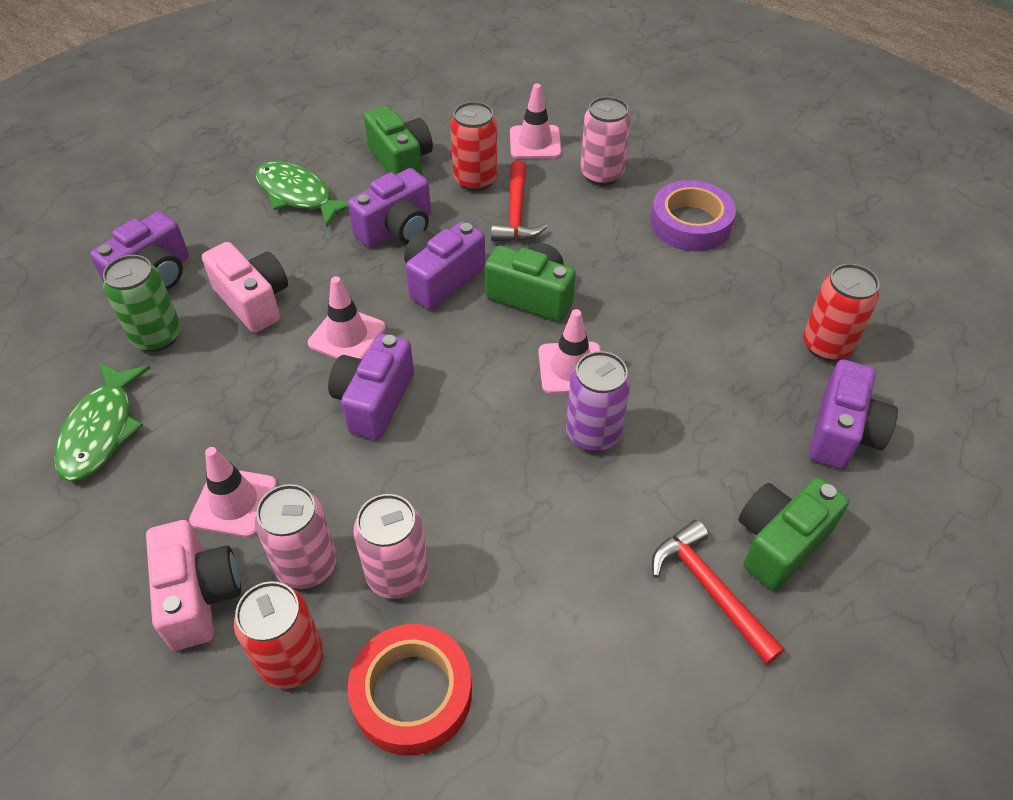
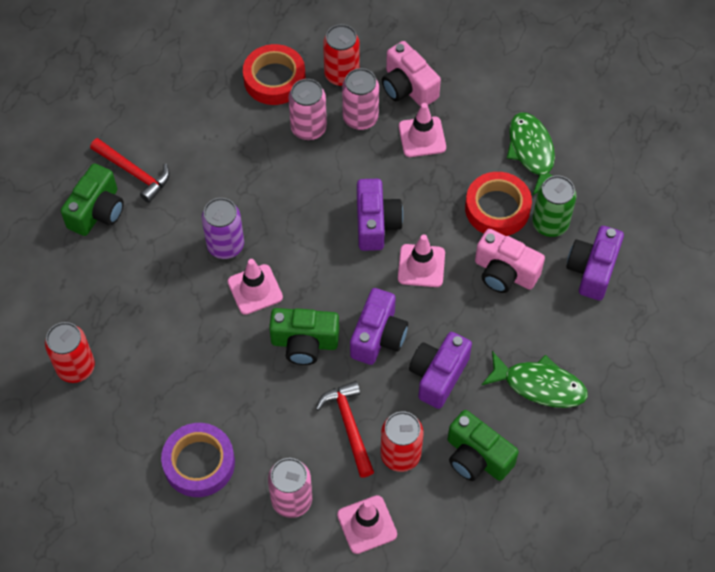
camera: 160 degrees right, 10 degrees up
(205, 373) = (497, 208): none -> red tape
(842, 433) = (62, 297): purple camera -> none

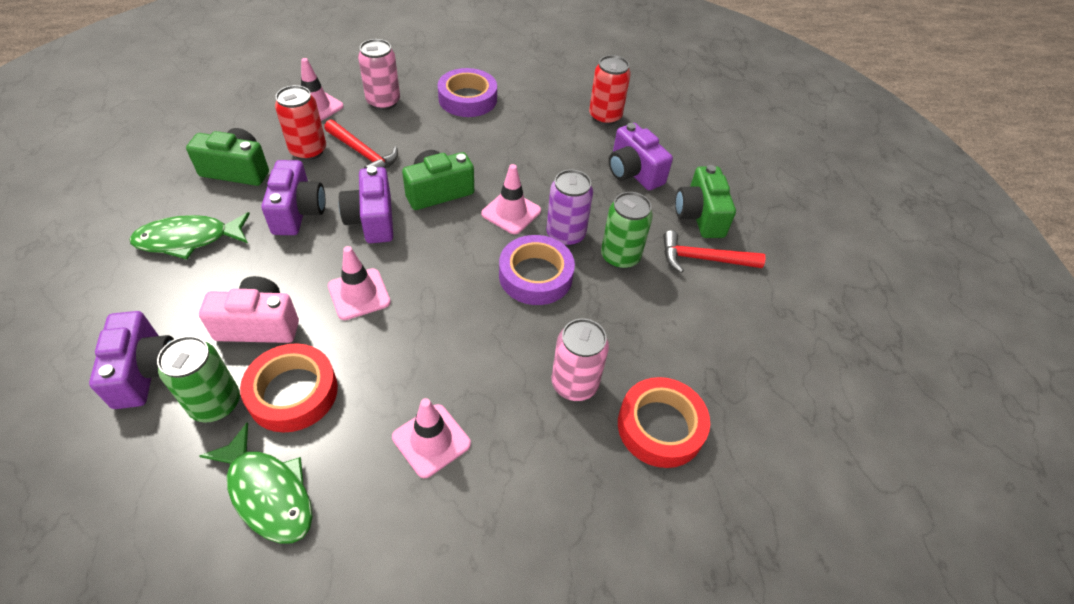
camera: 145 degrees right, 10 degrees down
(198, 205) = (620, 257): none -> green can
(277, 220) = (535, 275): none -> purple tape
(341, 75) = (586, 477): red can -> none
(360, 118) = (523, 427): pink can -> none
(376, 224) = (431, 314): purple camera -> purple camera (633, 172)
(408, 87) = (488, 505): pink camera -> none

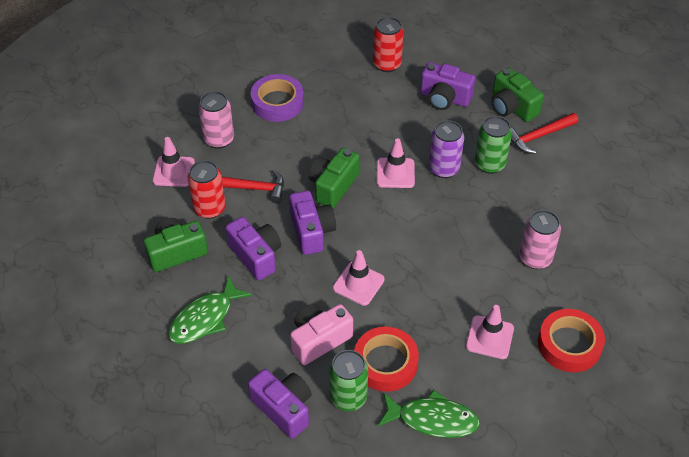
camera: 30 degrees left, 0 degrees up
(372, 220) = (312, 231): purple camera -> purple camera turned 150 degrees counterclockwise
(535, 275) = (452, 206): purple tape -> none
(660, 426) = (600, 253): red tape -> red tape (569, 344)

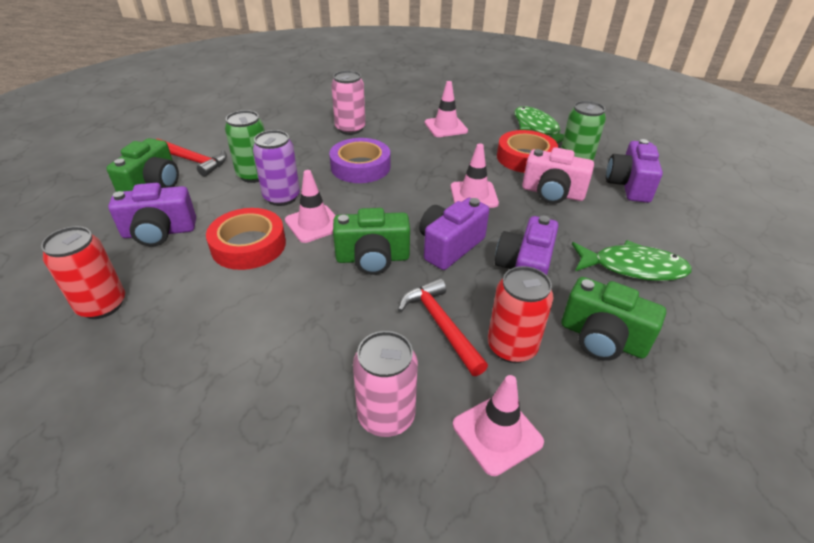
camera: 125 degrees left, 10 degrees down
(277, 102) = (254, 387): purple tape -> purple tape (360, 167)
(444, 98) = (159, 232): purple camera -> purple camera turned 90 degrees clockwise
(569, 344) = (414, 102): red tape -> red tape (248, 245)

